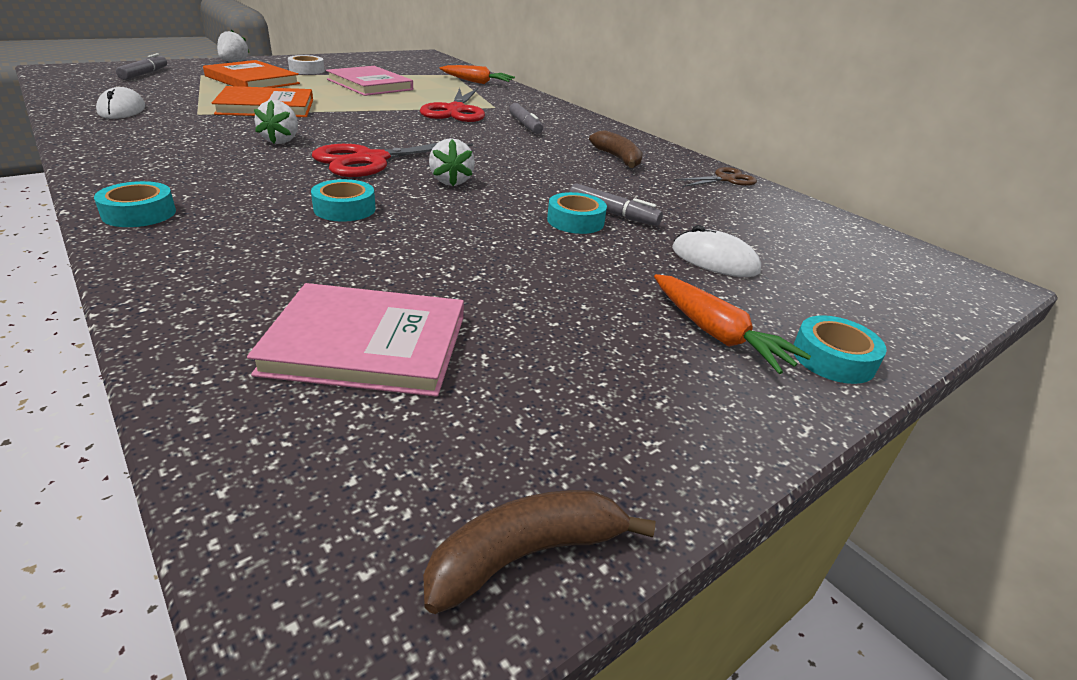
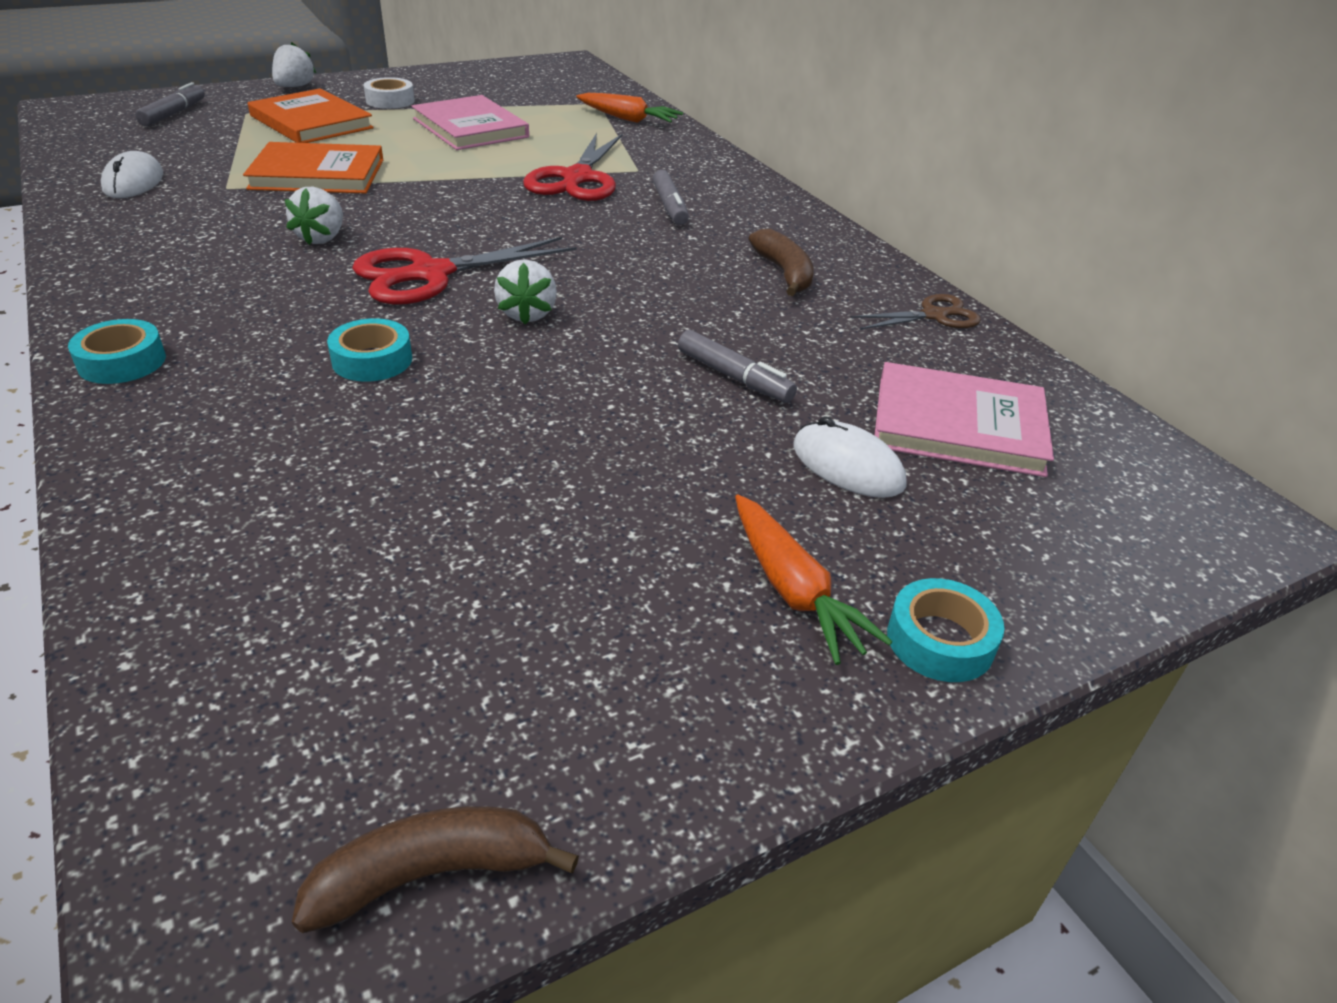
camera: 10 degrees right, 5 degrees up
(367, 344) = (340, 577): pink book -> pink book (958, 425)
(575, 221) = (675, 389): turquoise tape -> none

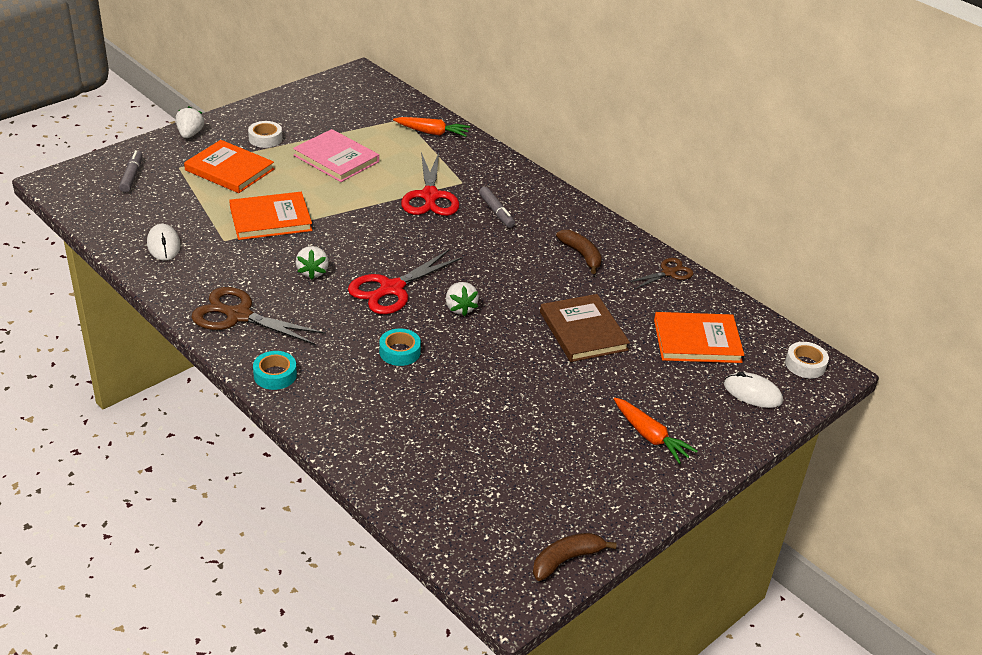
camera: 15 degrees left, 0 degrees up
(150, 274) = (238, 315): none -> brown scissors
(734, 377) = (583, 331): grey marker -> brown book
(847, 466) = (653, 372): white mouse -> white mouse (752, 393)
(940, 640) = (714, 447): turquoise tape -> none
(958, 425) = (697, 341): pink book -> orange book
(1190, 502) = (805, 364): none -> white tape

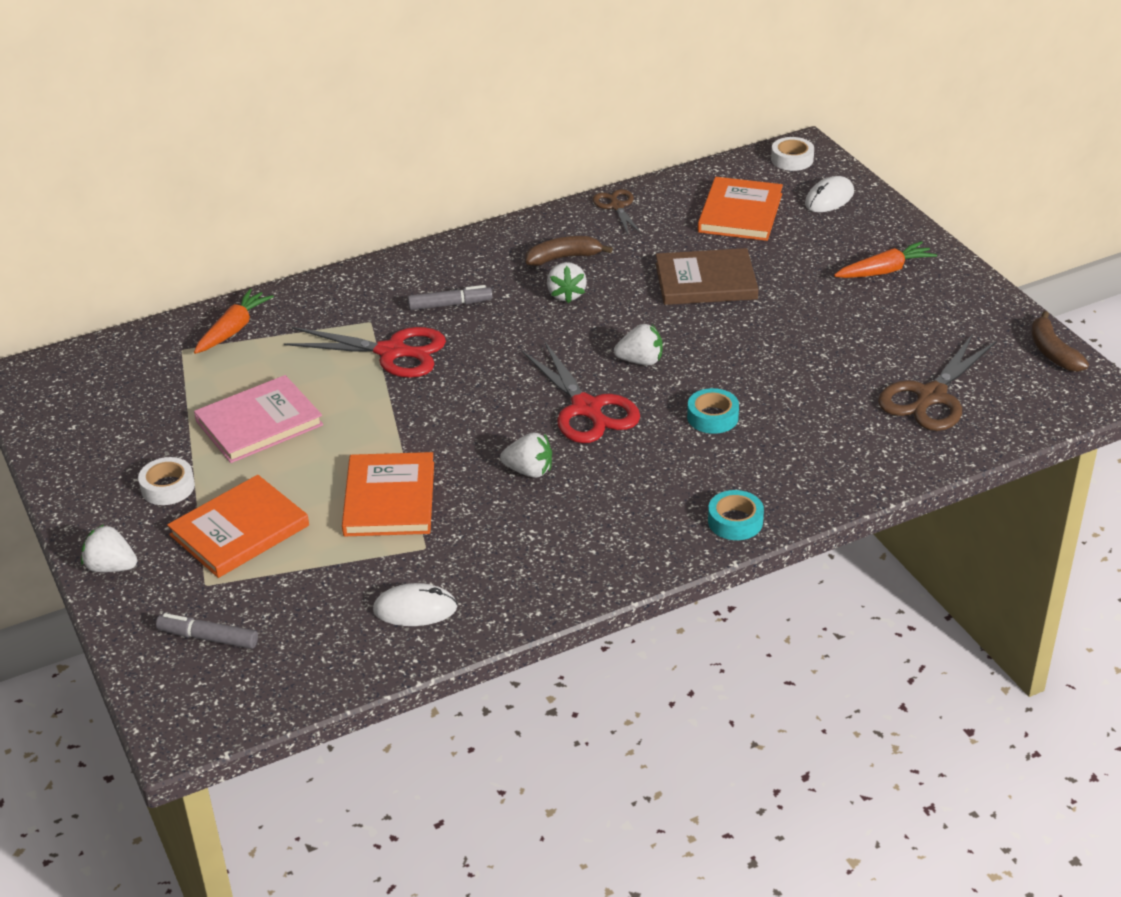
camera: 70 degrees left, 0 degrees up
(238, 315) = (605, 545): brown scissors -> brown scissors (930, 397)
(532, 262) = (566, 295): none -> white strawberry

